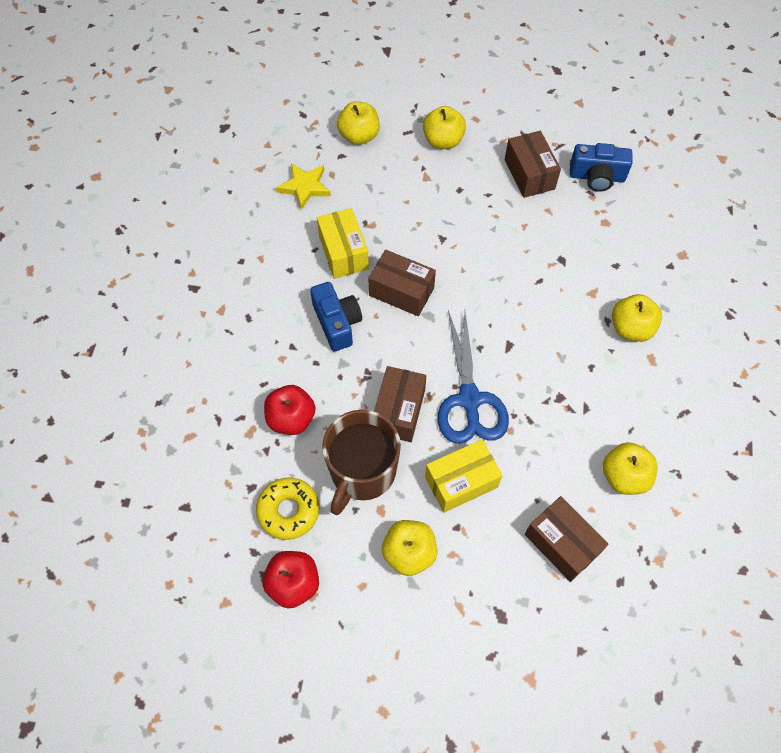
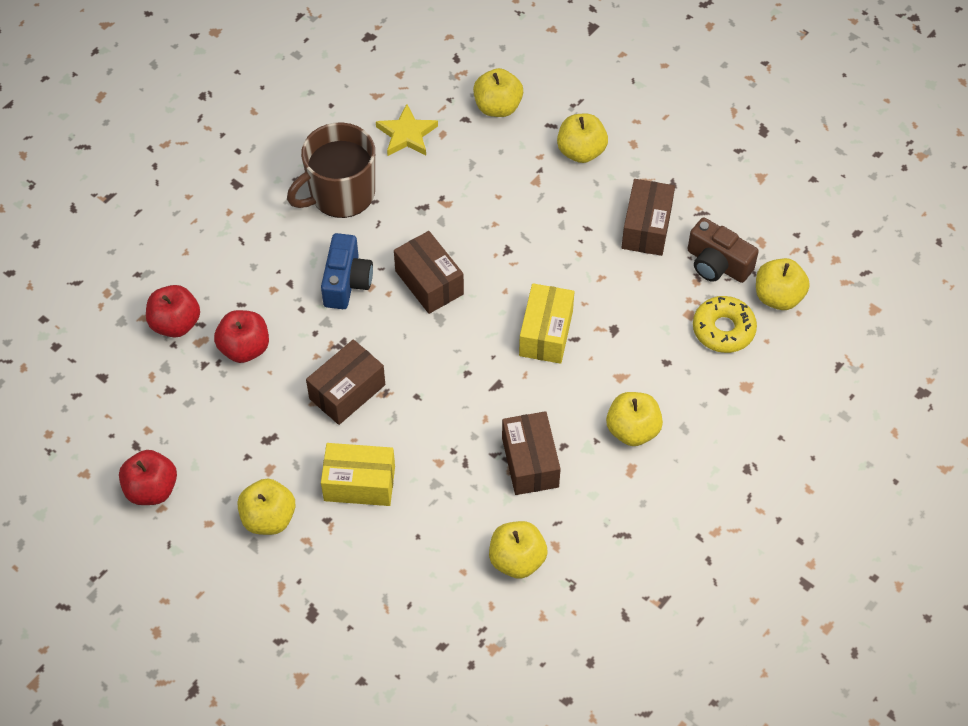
camera: 30 degrees right, 5 degrees down
(219, 428) = (175, 323): none -> red apple
(288, 511) = (188, 427): yellow donut -> yellow donut (723, 329)
(343, 252) = (400, 217): yellow box -> yellow box (546, 333)
(362, 472) = (276, 427): brown mug -> brown mug (340, 194)
(469, 400) = (421, 415): blue scissors -> none
(561, 544) = (412, 585): brown box -> brown box (530, 462)
(597, 177) = (717, 264): blue camera -> brown camera
(654, 180) = (778, 297): none -> yellow apple

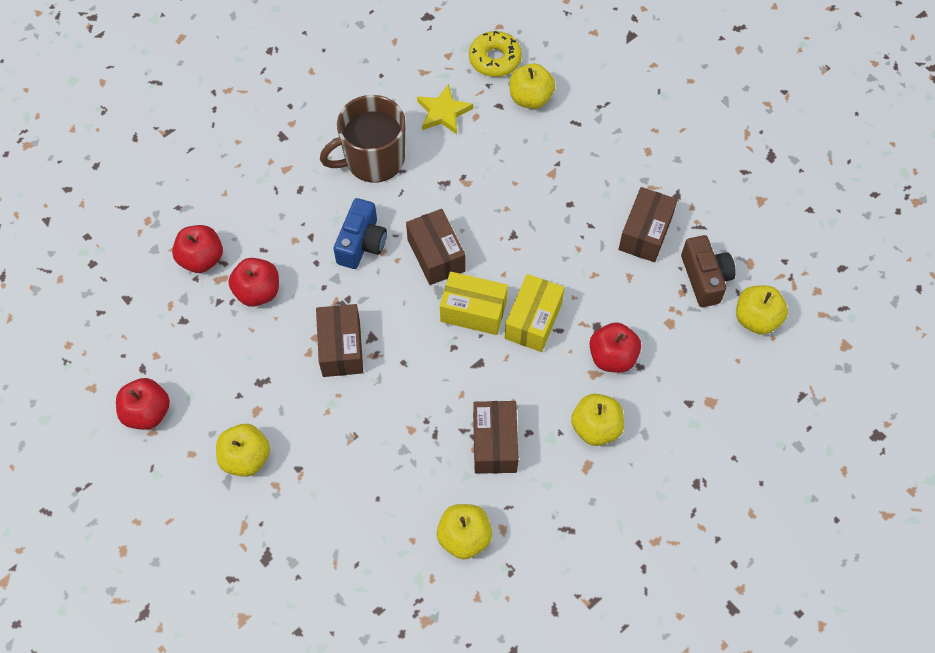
camera: 10 degrees right, 5 degrees up
(347, 392) = (341, 348): brown box -> brown box turned 60 degrees counterclockwise
(359, 483) = (334, 438): yellow box -> yellow box (473, 311)
(581, 151) = (598, 151): yellow apple -> none
(636, 357) = (612, 357): none -> red apple
(717, 264) = (705, 278): brown camera -> brown camera turned 150 degrees counterclockwise
(723, 329) = (699, 343): yellow donut -> yellow donut (495, 59)

